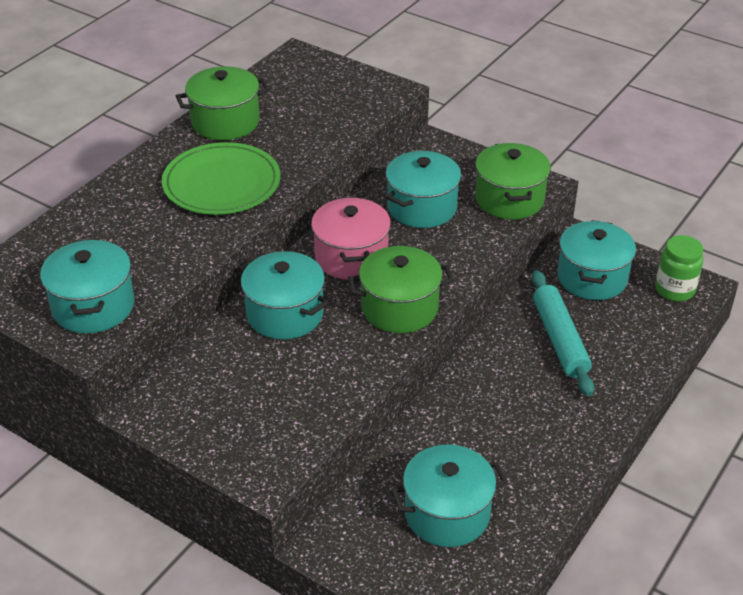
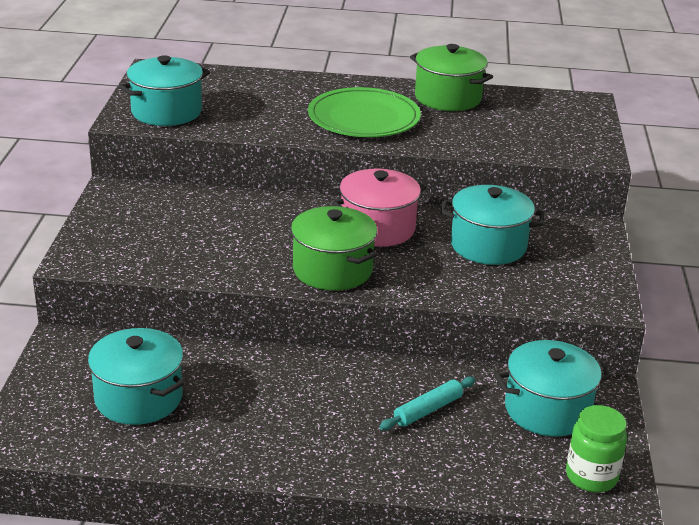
camera: 60 degrees right, 10 degrees down
(285, 314) = (273, 217): turquoise pot -> none
(509, 199) = (559, 291): green pot -> none
(559, 339) = (427, 410): turquoise rolling pin -> turquoise rolling pin, size x0.61

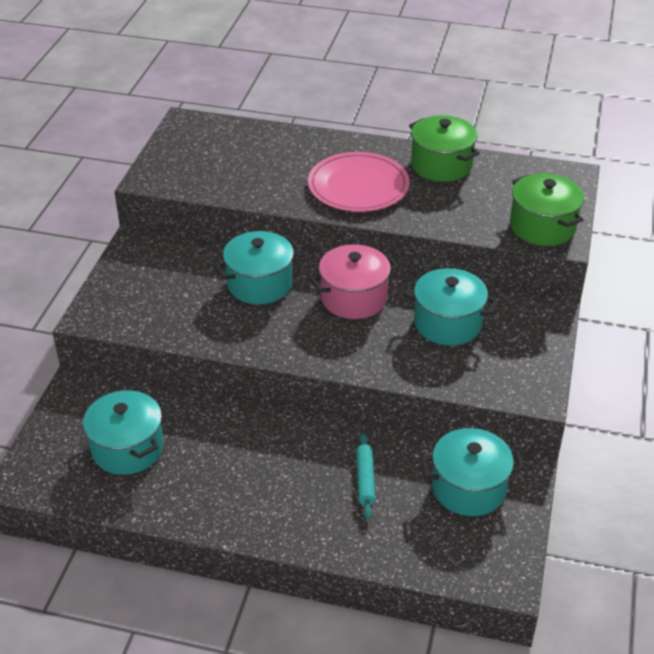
camera: 10 degrees right, 10 degrees up
(166, 112) = (185, 172): turquoise pot -> turquoise pot (259, 284)
(332, 270) = (304, 341): green pot -> green pot (542, 227)
(364, 118) = (358, 186): green plate -> pink plate
(427, 410) = (365, 480): turquoise rolling pin -> turquoise rolling pin turned 60 degrees counterclockwise
(591, 477) = (489, 559): green jar -> none

